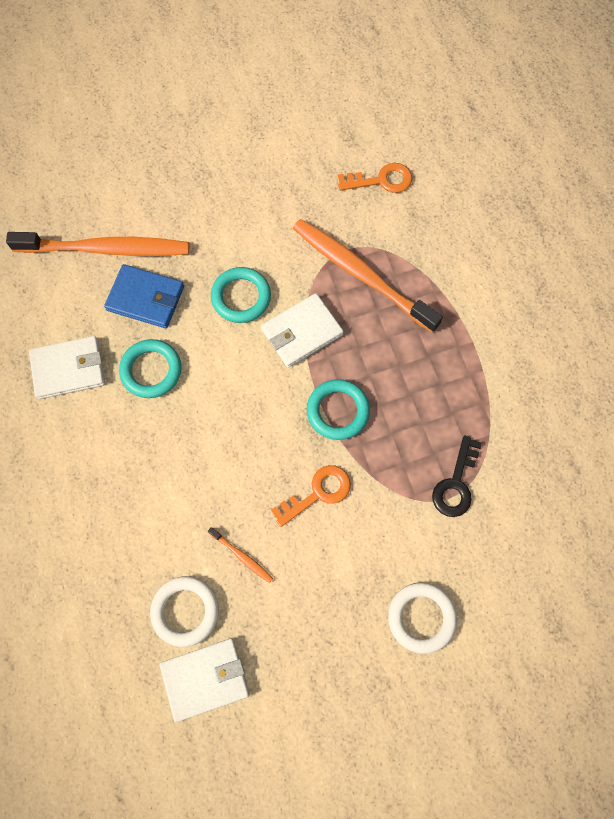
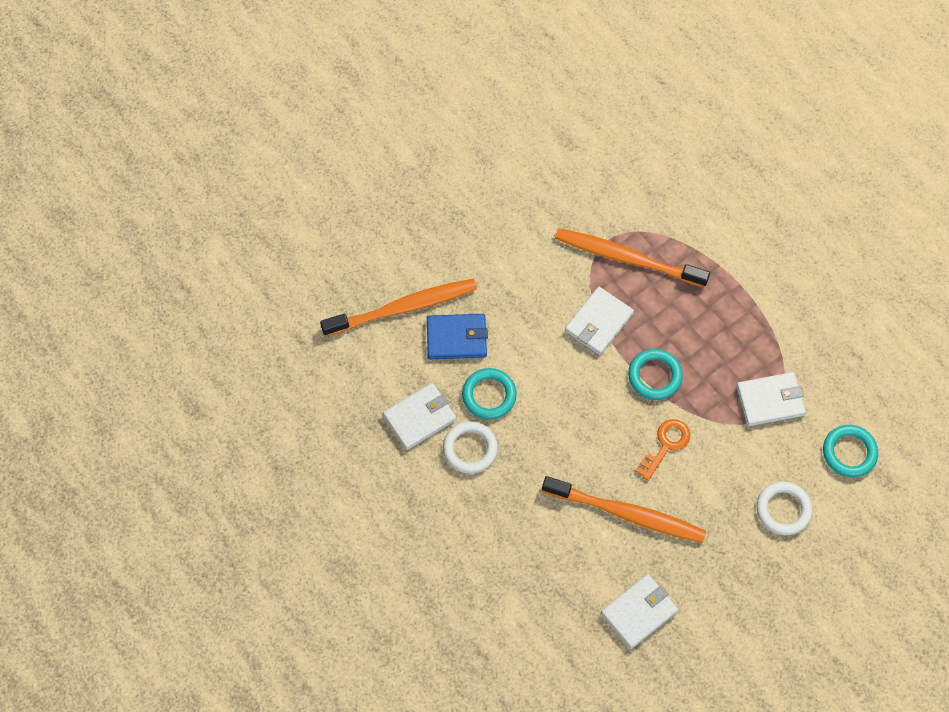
camera: 20 degrees left, 5 degrees down
(185, 611) = (601, 569): white ring -> white ring (470, 449)
(241, 297) = (536, 310): turquoise ring -> turquoise ring (849, 452)
(242, 557) = (627, 514): orange toothbrush -> orange toothbrush, size x2.50
(381, 180) = (610, 172): orange key -> none
(456, 483) = (770, 400): black key -> white wallet

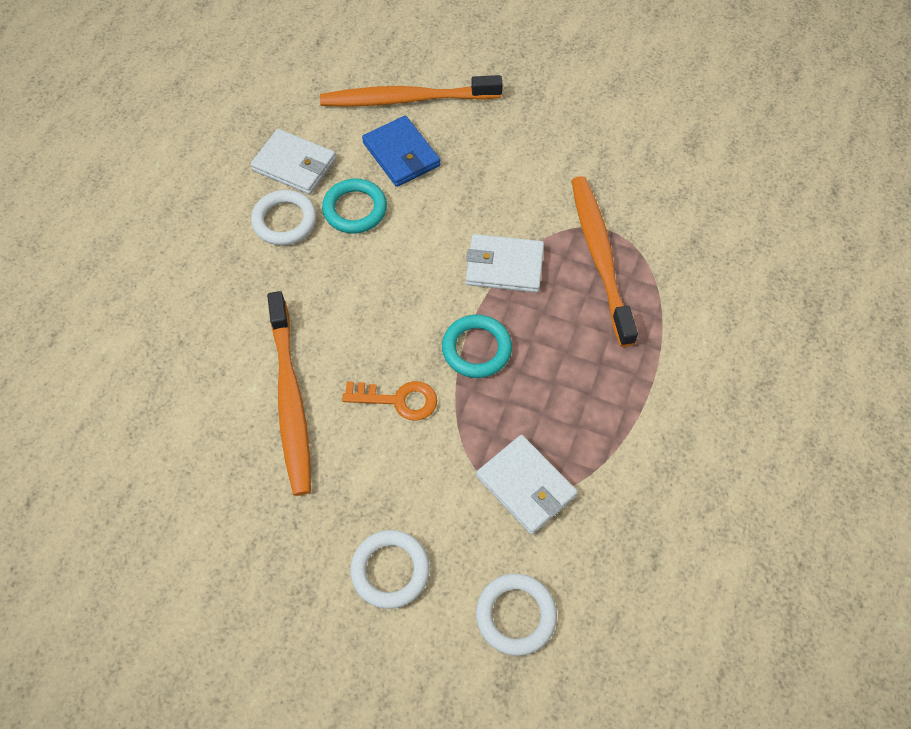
camera: 60 degrees right, 5 degrees down
(404, 308) = (405, 99): orange toothbrush -> orange toothbrush turned 135 degrees clockwise
(639, 612) = (174, 469): white wallet -> none
(849, 452) = (515, 615): turquoise ring -> white ring

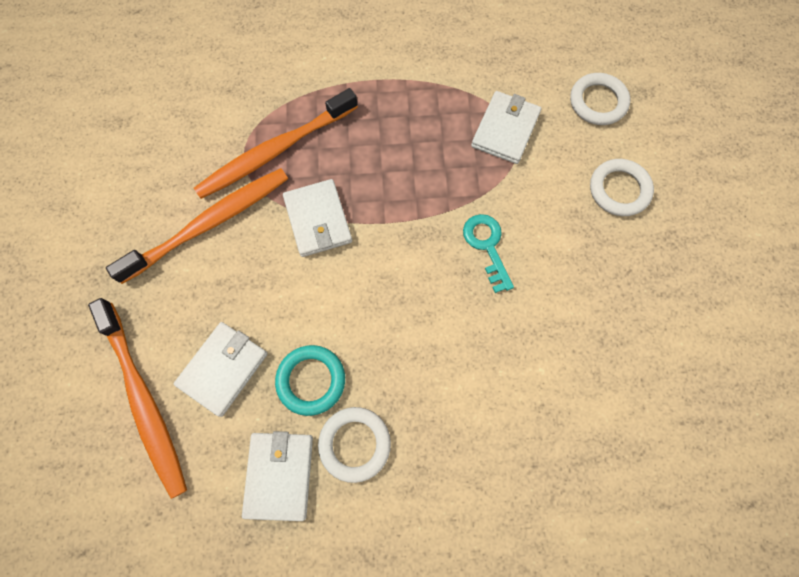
camera: 115 degrees left, 10 degrees up
(290, 400) = (534, 331): orange toothbrush -> orange toothbrush (210, 223)
(398, 400) = (487, 246): orange key -> turquoise key
(401, 154) = (223, 369): blue wallet -> white wallet
(476, 349) = (410, 208): turquoise ring -> none

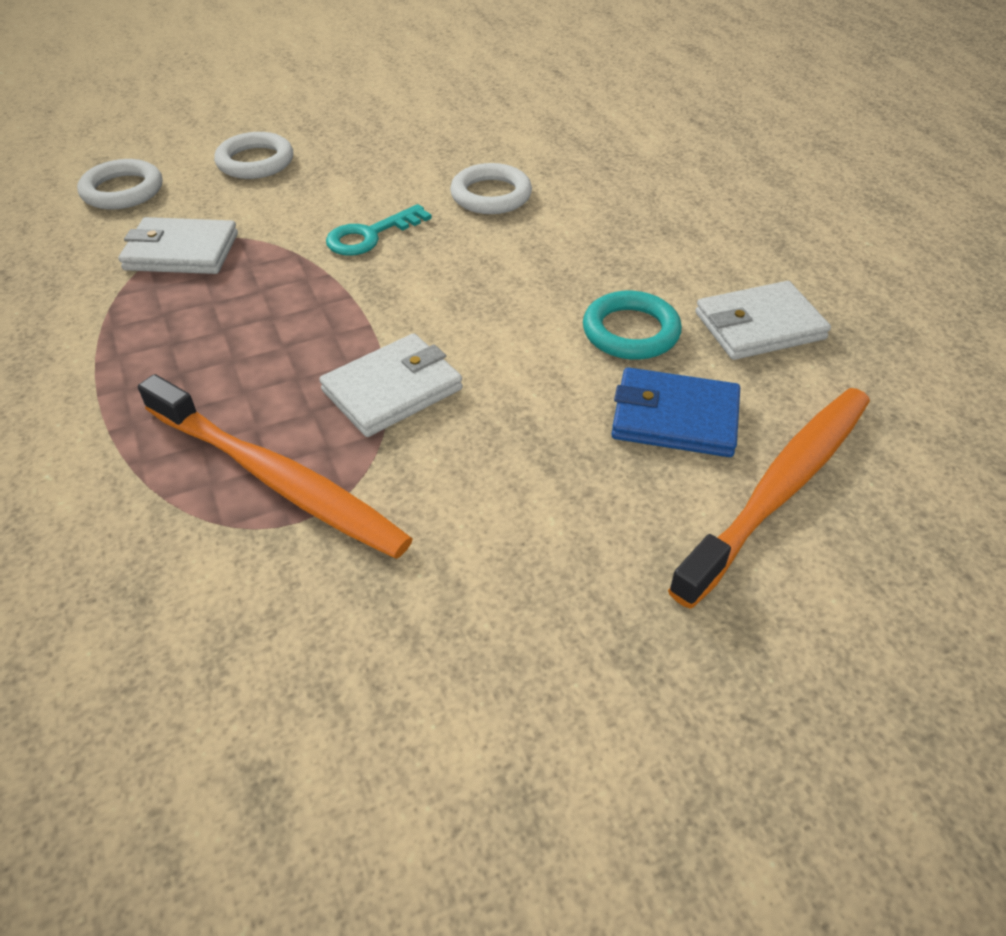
camera: 110 degrees left, 25 degrees down
(210, 223) = (452, 518): orange toothbrush -> none
(223, 369) = (674, 418): white wallet -> blue wallet
(355, 444) = (677, 279): white ring -> white ring (491, 195)

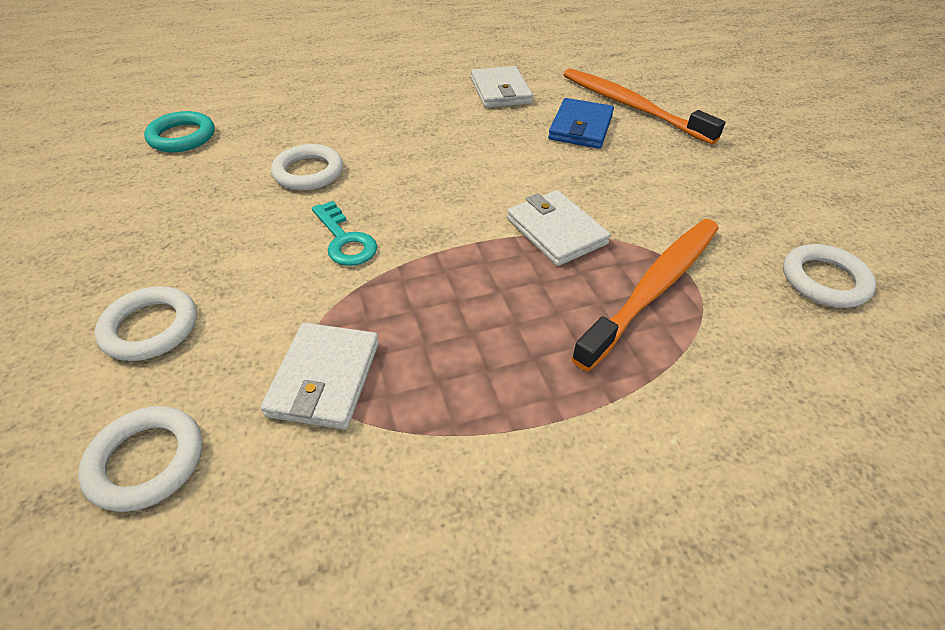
camera: 85 degrees left, 0 degrees up
(277, 694) = (824, 280): none -> white ring
(630, 332) = (500, 131): turquoise ring -> turquoise ring (182, 137)

